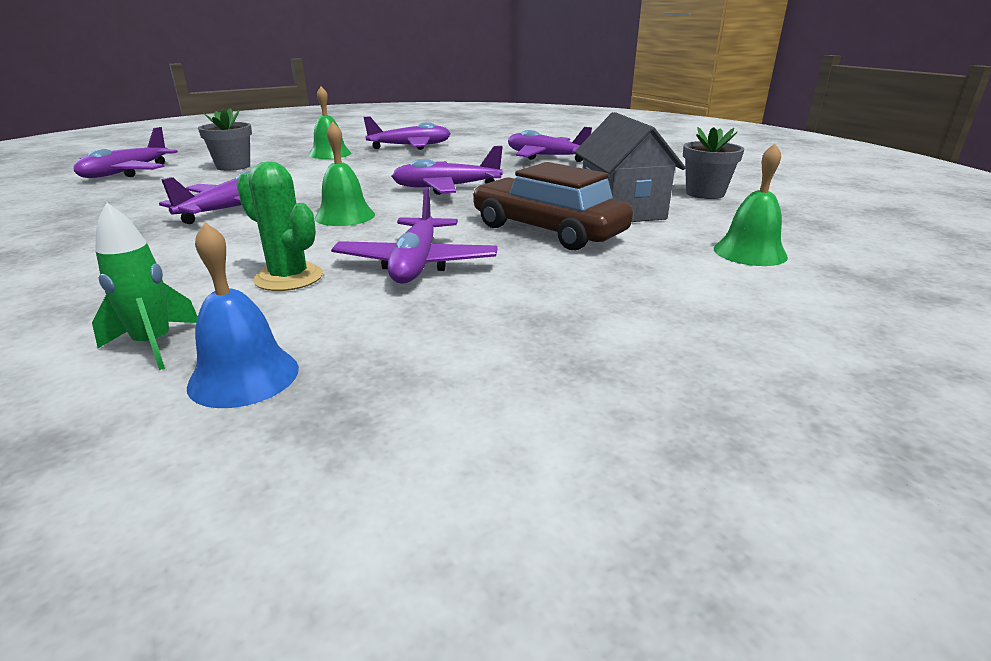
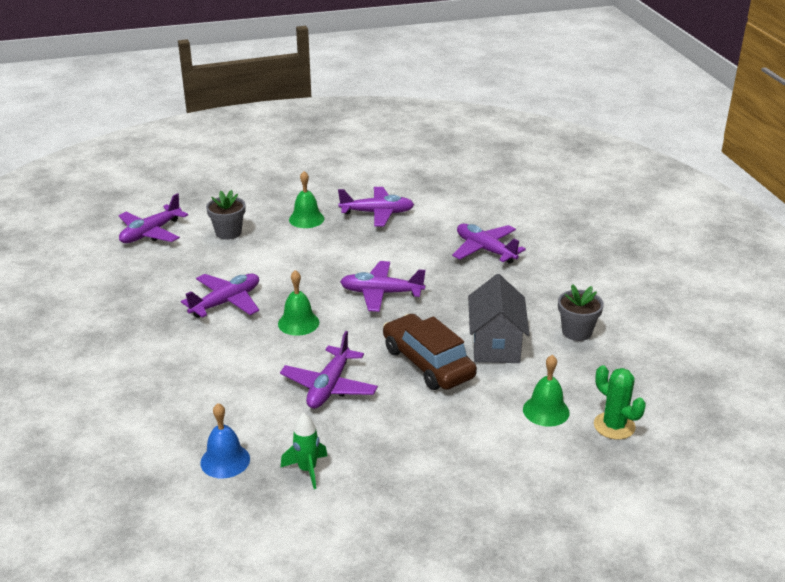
camera: 15 degrees right, 5 degrees up
(154, 345) = (184, 431): green rocket -> green rocket (307, 470)
(288, 278) = (253, 387): green cactus -> green cactus (614, 426)

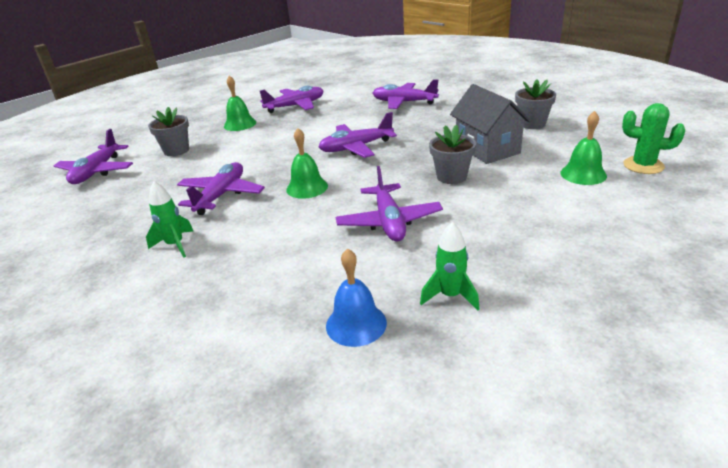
camera: 25 degrees left, 0 degrees up
(158, 339) = (175, 245): none -> green rocket
(428, 363) = (451, 176): brown car -> grey flower pot

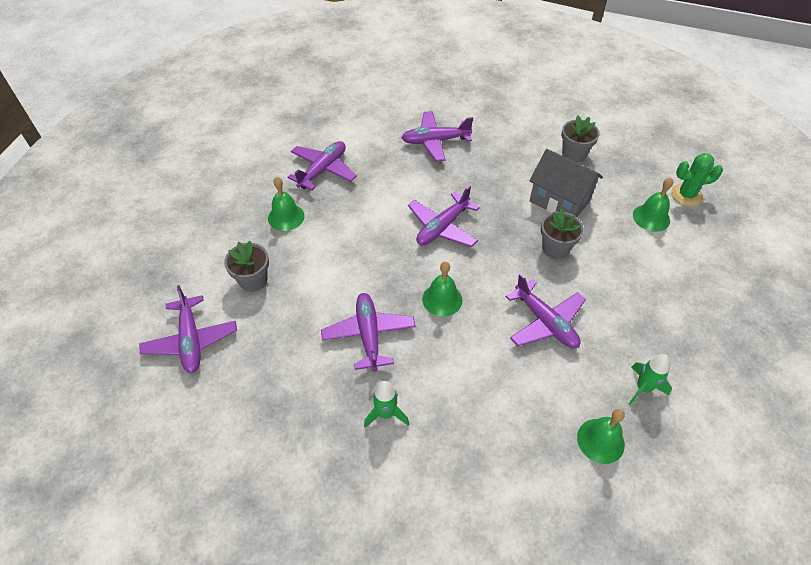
camera: 30 degrees left, 20 degrees up
(356, 324) = (600, 440): blue bell -> green bell

